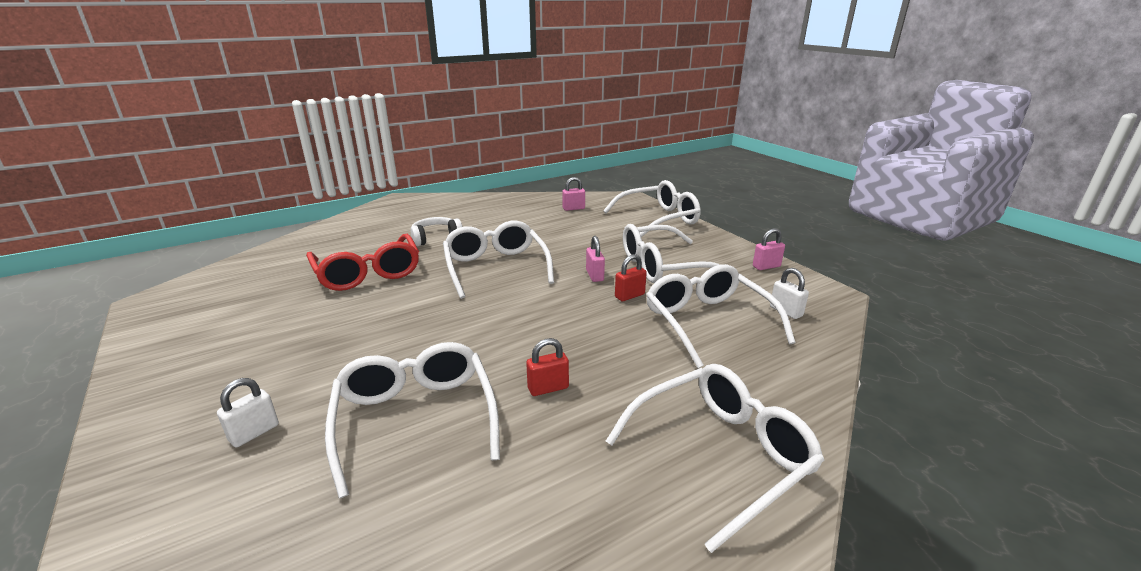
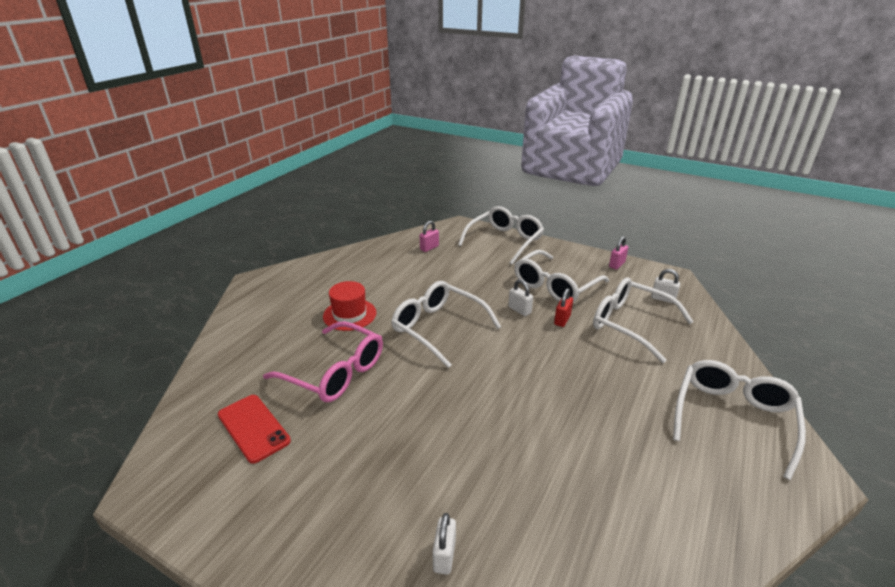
camera: 30 degrees left, 5 degrees up
(262, 289) = (253, 428): none -> red phone
(368, 273) = (335, 372): red glasses -> pink glasses
(415, 419) = (544, 482): white glasses -> none
(436, 238) = (349, 315): white headphones -> red hat
(548, 388) = (597, 417): red padlock -> none
(594, 275) = (519, 310): pink padlock -> white padlock

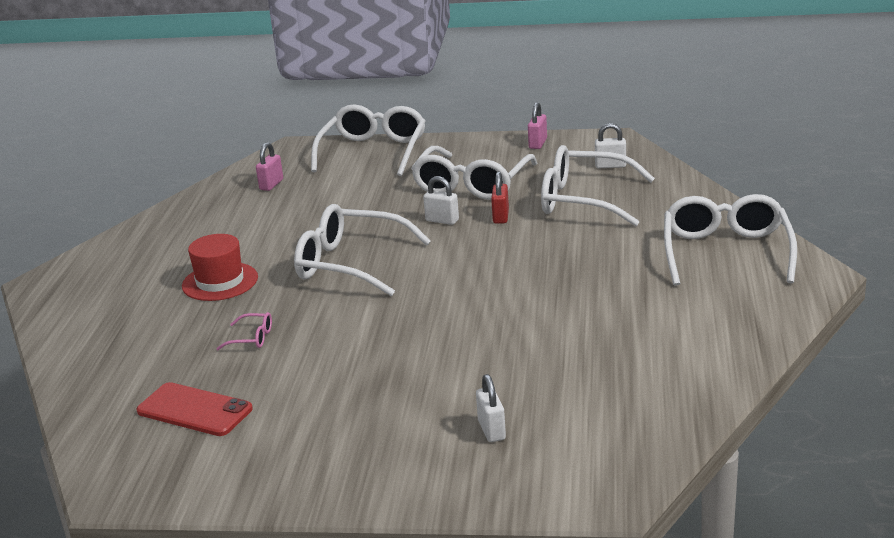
camera: 20 degrees left, 5 degrees down
(335, 372) = (252, 338): pink glasses -> pink glasses, size x0.40

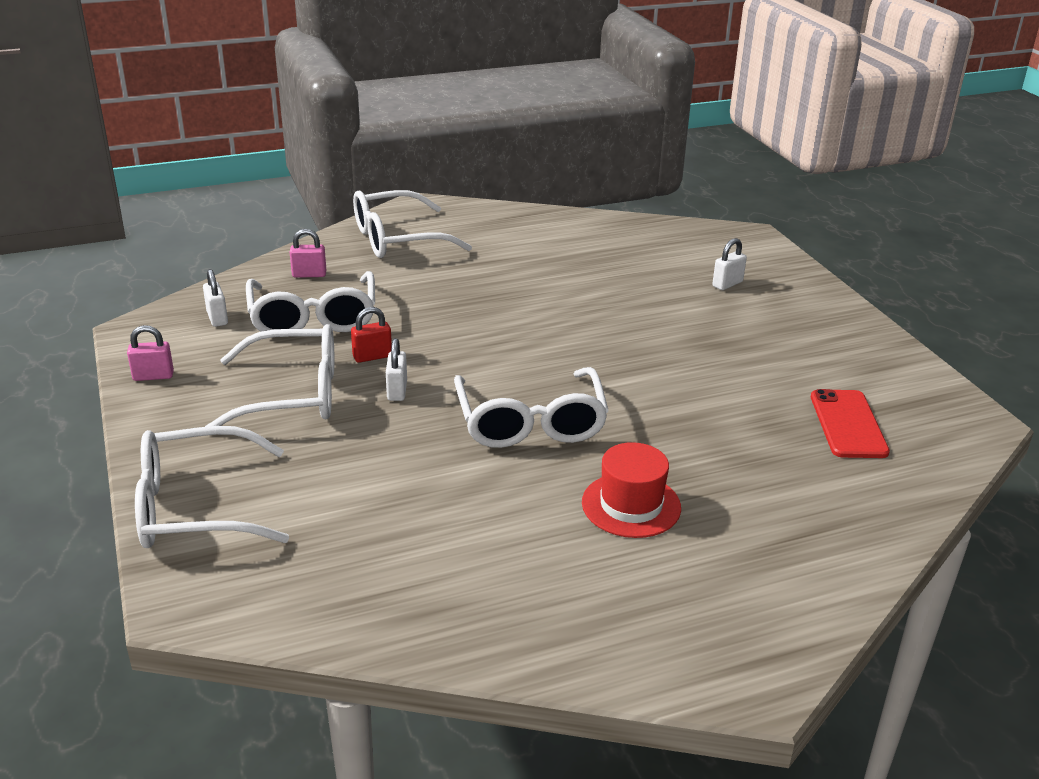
camera: 120 degrees left, 5 degrees up
(252, 338) = (716, 435): pink glasses -> none
(271, 185) = (340, 572): pink padlock -> pink padlock (309, 274)

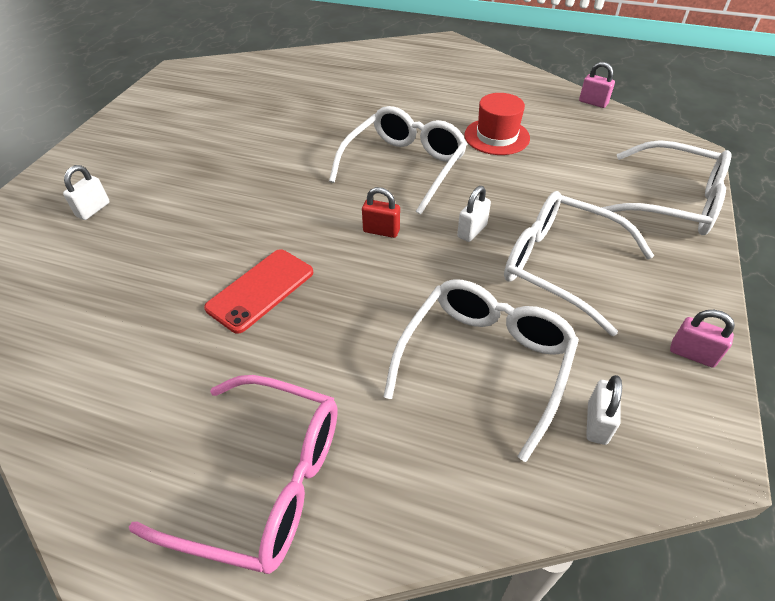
camera: 140 degrees left, 15 degrees up
(309, 274) = (439, 458): pink padlock -> pink padlock (593, 103)
(372, 356) = (464, 276): red padlock -> red padlock (381, 231)
(397, 239) = (264, 481): white glasses -> pink glasses
(631, 505) = (408, 105): red hat -> red hat (496, 136)
(727, 284) = (93, 209): white padlock -> white padlock turned 60 degrees counterclockwise
(848, 424) = (236, 93): red phone -> red phone (260, 290)

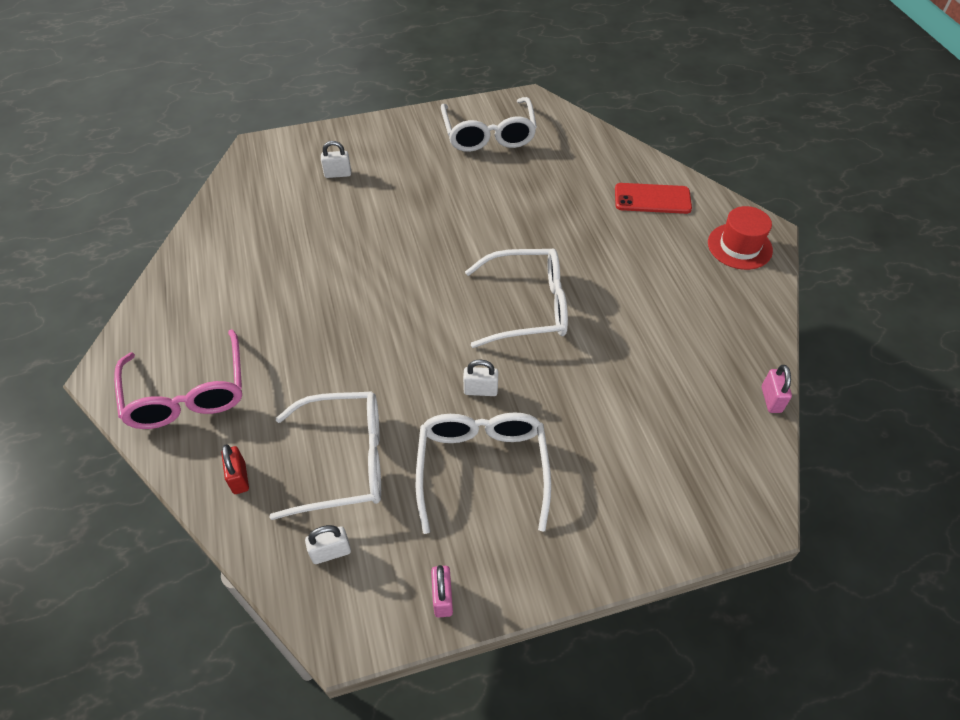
camera: 55 degrees right, 5 degrees up
(260, 290) = (327, 303): red phone -> red phone (652, 199)
(381, 231) = (435, 334): red padlock -> red padlock (239, 478)
(496, 136) = (631, 348): red hat -> red hat (739, 246)
(672, 202) = (646, 525): white glasses -> white glasses (489, 134)

